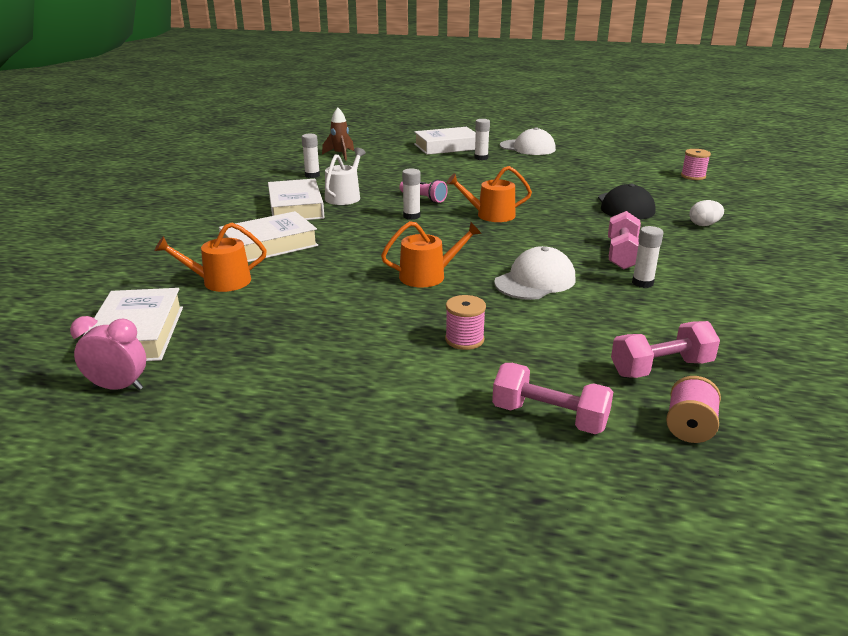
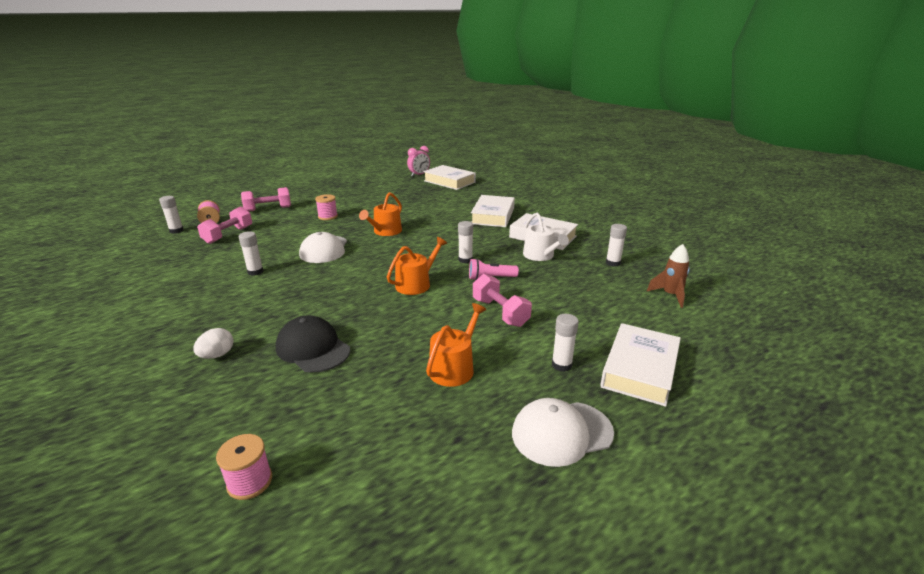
camera: 135 degrees right, 0 degrees up
(220, 282) = (468, 199): orange watering can -> orange watering can (454, 367)
(622, 255) = (281, 288): pink dumbbell -> pink dumbbell (500, 312)
(767, 429) = (176, 231): none -> white glue stick

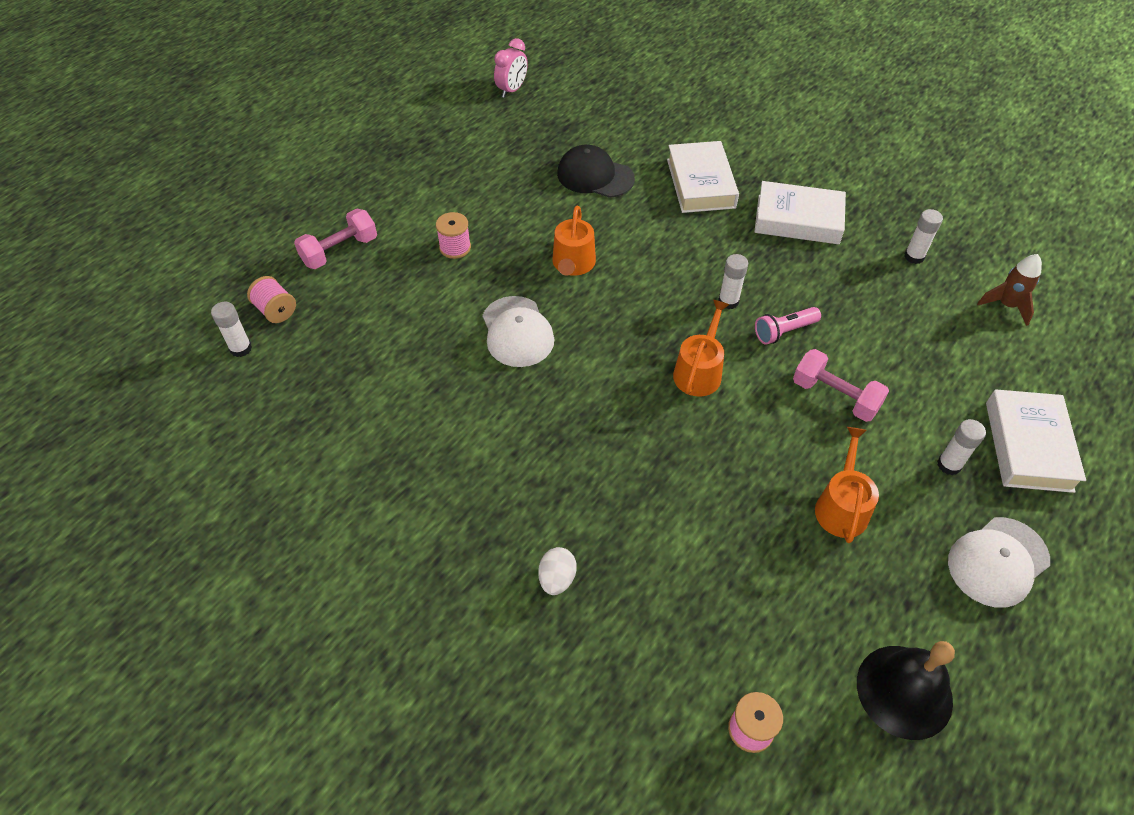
camera: 20 degrees left, 25 degrees up
(228, 235) = (338, 337): pink dumbbell -> none
(255, 272) = (461, 410): white glue stick -> none
(313, 348) = (662, 529): black cap -> black cap (595, 176)
(403, 498) = (904, 691): none -> black bell
(449, 181) = (575, 100): white book -> none
(540, 256) = (819, 265): white watering can -> none

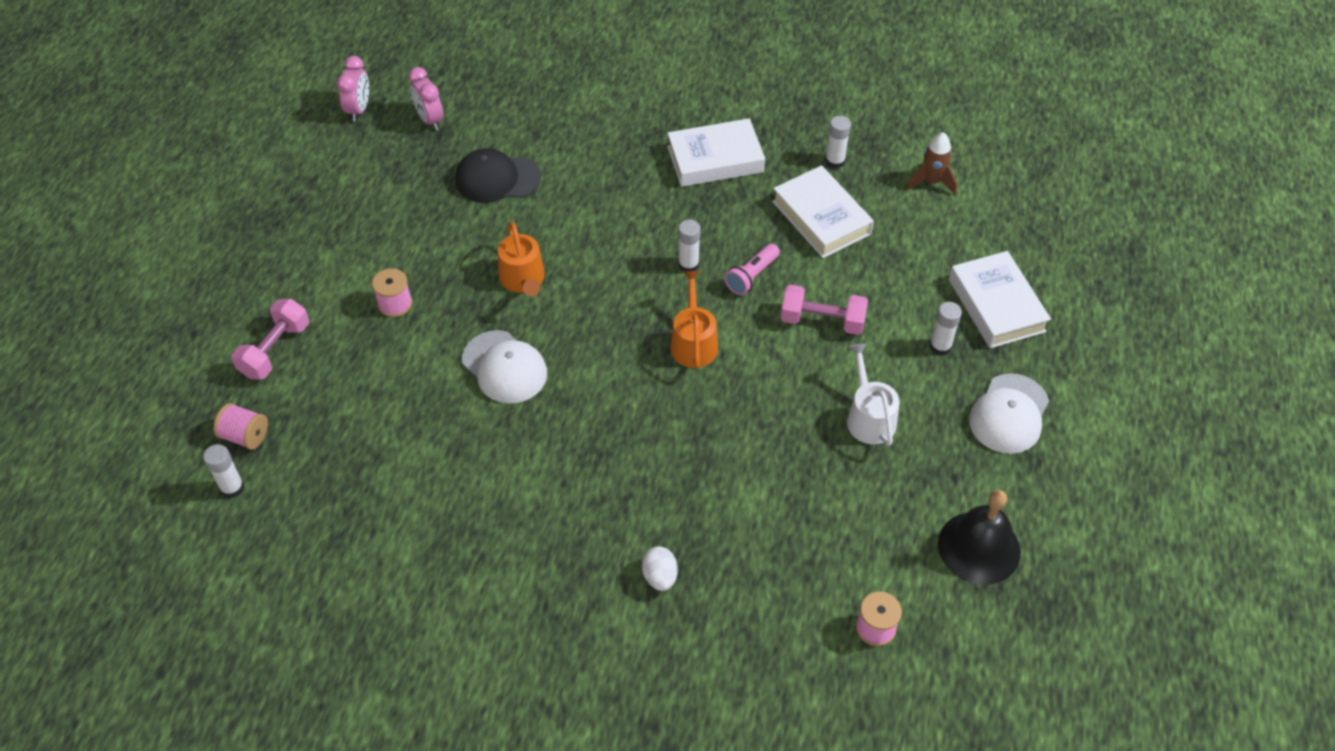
camera: 25 degrees left, 0 degrees up
(564, 114) = (430, 120): none -> pink clock
(701, 183) = (606, 152): white book -> white book (821, 217)
(842, 506) = (869, 417): orange watering can -> white watering can

